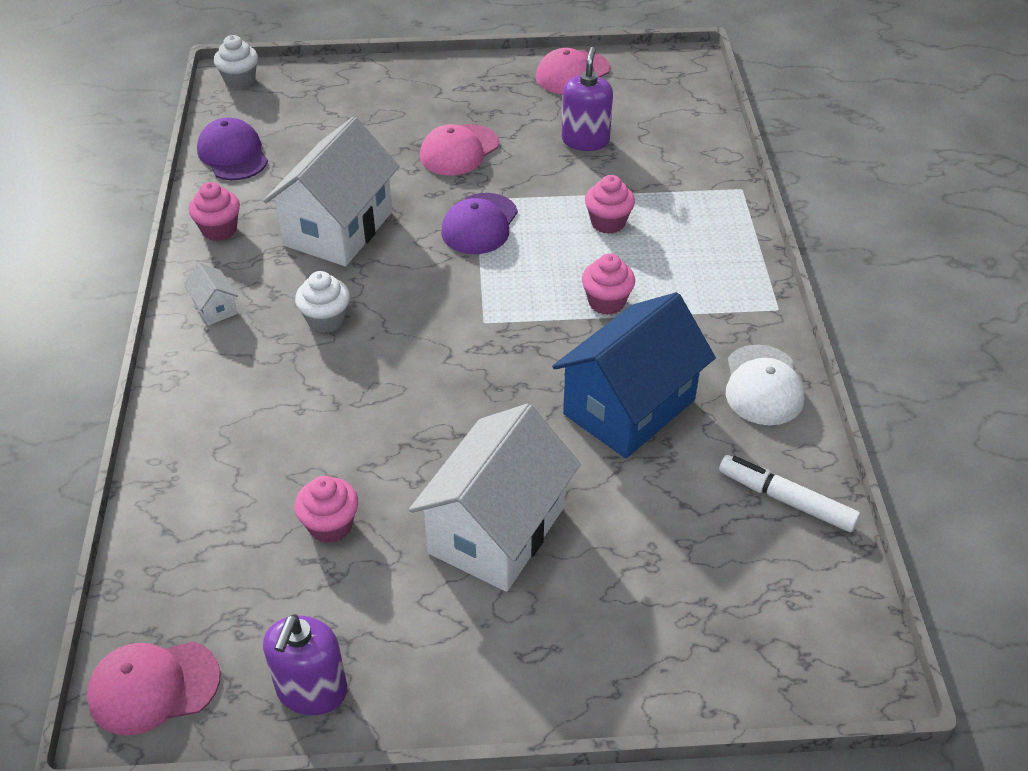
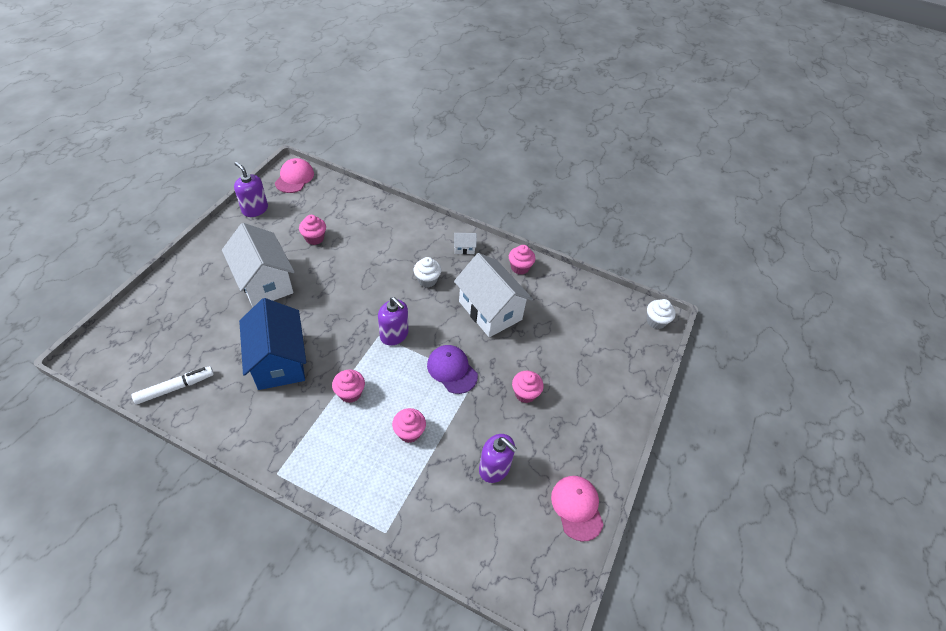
camera: 115 degrees right, 5 degrees up
(233, 154) = (581, 293): purple cap -> none
(459, 150) = (525, 393): pink cap -> pink cupcake
(468, 306) = (394, 335): none -> purple soap dispenser
(763, 385) = (238, 426): white cap -> none

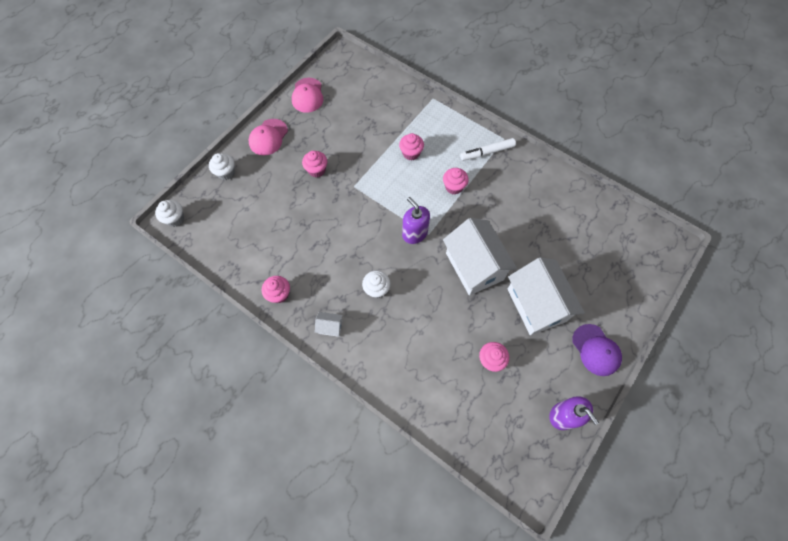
camera: 165 degrees left, 15 degrees up
(175, 388) = (590, 207): white marker -> white marker (487, 152)
(279, 361) = (512, 220): blue house -> none
(294, 178) = (522, 472): pink cap -> pink cap (268, 137)
(452, 370) = (370, 196): purple cap -> purple cap (596, 350)
(490, 310) = (323, 248): white house -> white house (474, 266)
(494, 468) = (355, 123): purple soap dispenser -> none
(630, 377) = (226, 173): none -> white cupcake

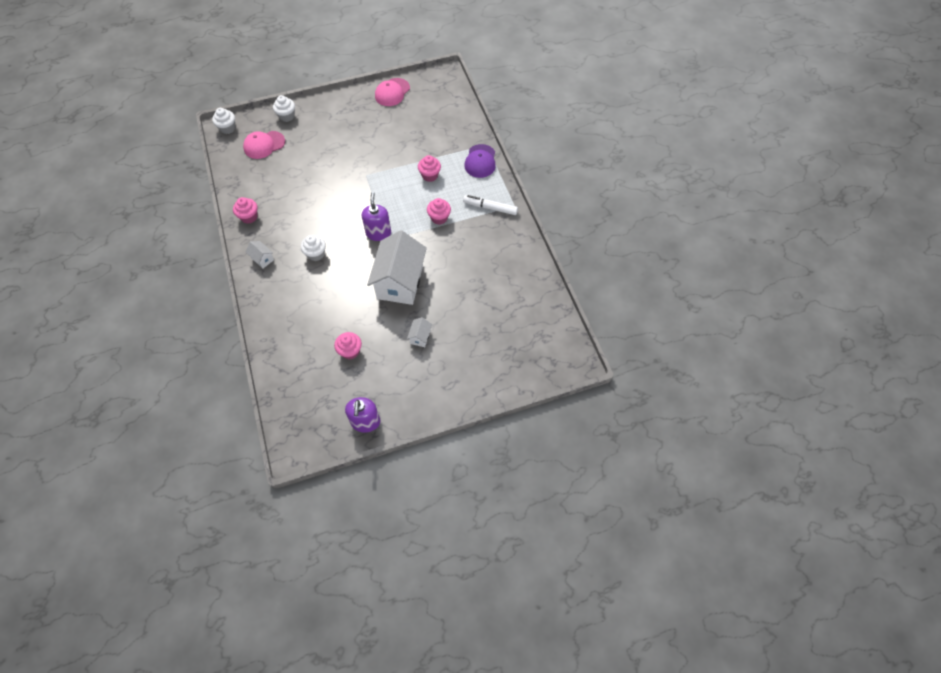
camera: 35 degrees right, 5 degrees down
(268, 137) = (337, 107): pink cap -> pink cap (264, 145)
(316, 170) = (350, 149): pink cupcake -> none
(536, 305) = (420, 337): white house -> white house, size x0.40
(596, 350) = (434, 396): purple cap -> purple cap (480, 161)

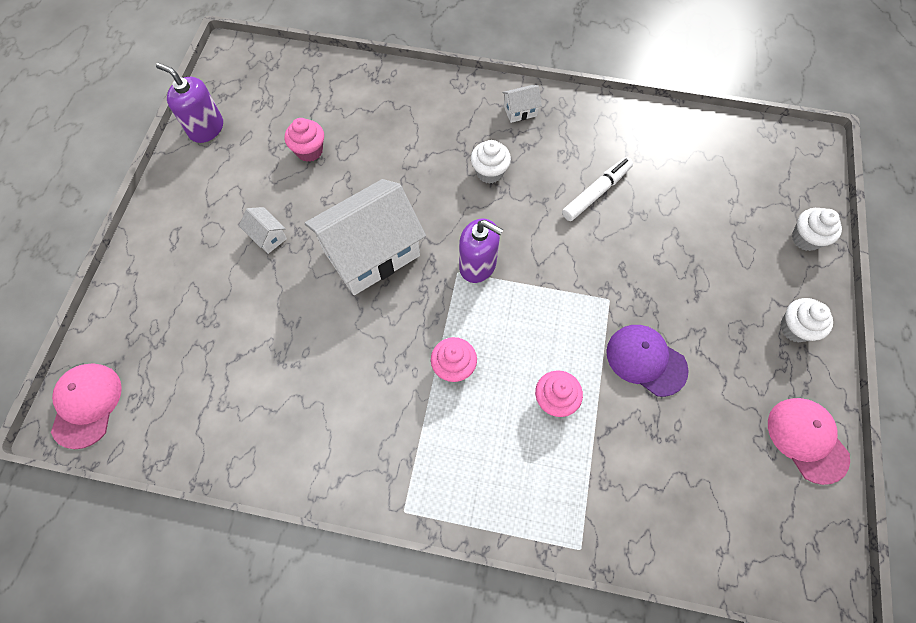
camera: 120 degrees right, 5 degrees up
(227, 128) = (808, 150): white cupcake -> white cupcake (795, 328)
(249, 217) = (605, 120): pink cupcake -> none
(264, 145) = (748, 184): pink cap -> pink cap (86, 405)
(400, 282) = (371, 253): white house -> white house turned 75 degrees counterclockwise
(480, 161) = (542, 511): purple cap -> purple cap (646, 360)
(490, 208) = (424, 464): white marker -> white marker (596, 193)

